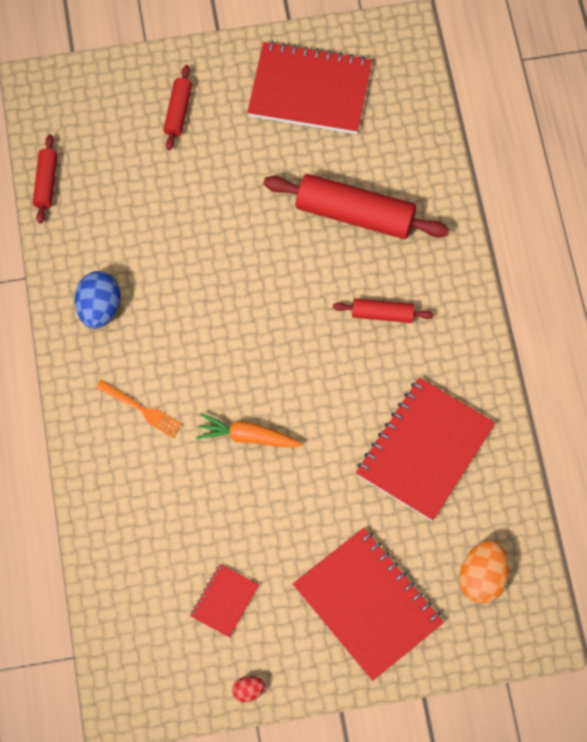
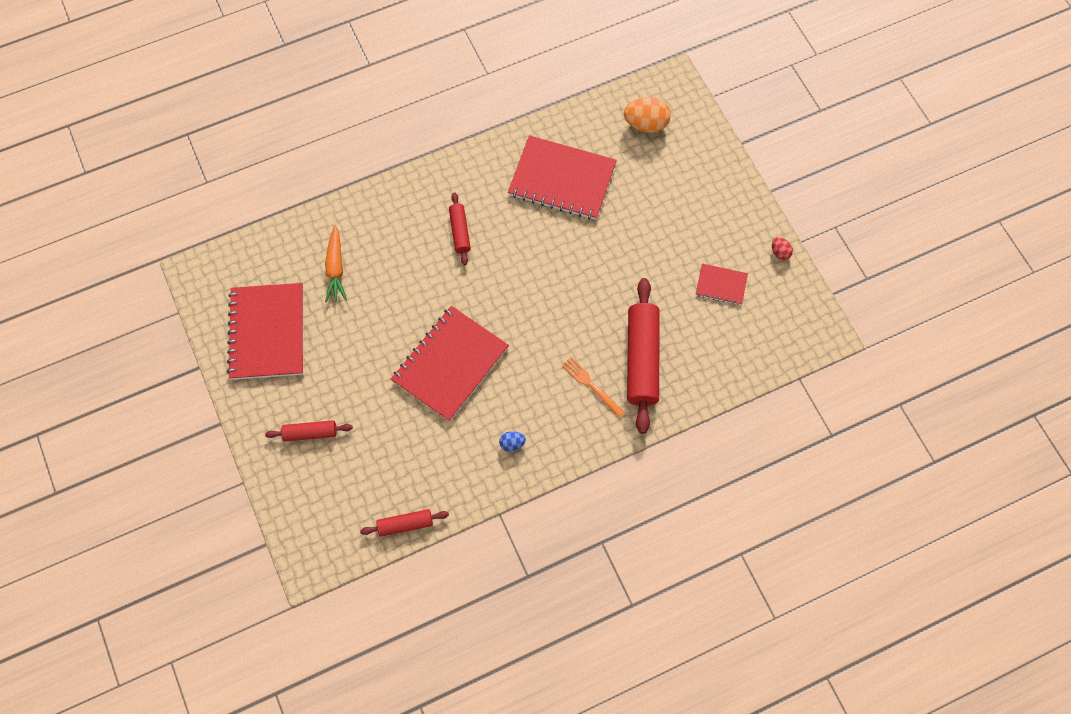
camera: 105 degrees left, 0 degrees up
(99, 308) = (512, 444): blue egg -> blue egg, size x0.51
(142, 410) = (590, 385): orange fork -> orange fork turned 60 degrees counterclockwise
(248, 437) = (589, 301): orange carrot -> orange carrot (336, 268)
(354, 214) = (377, 271): red rolling pin -> red rolling pin (642, 359)
(367, 605) = (690, 191): red notebook -> red notebook (450, 364)

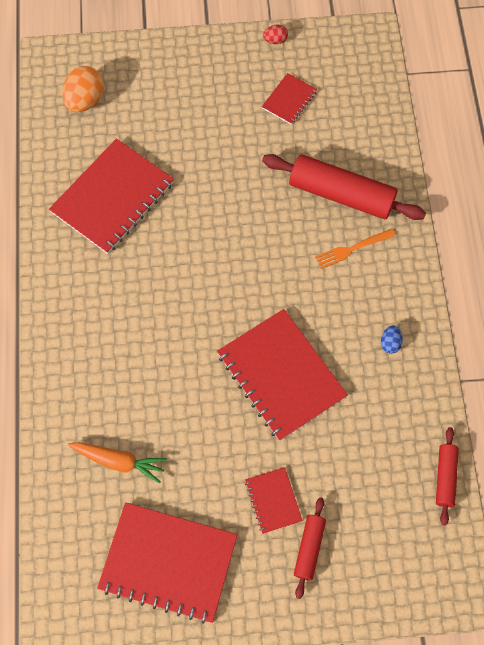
camera: 70 degrees left, 0 degrees up
(341, 393) = (273, 500): none -> red notebook
(460, 232) = (130, 316): red rolling pin -> none

